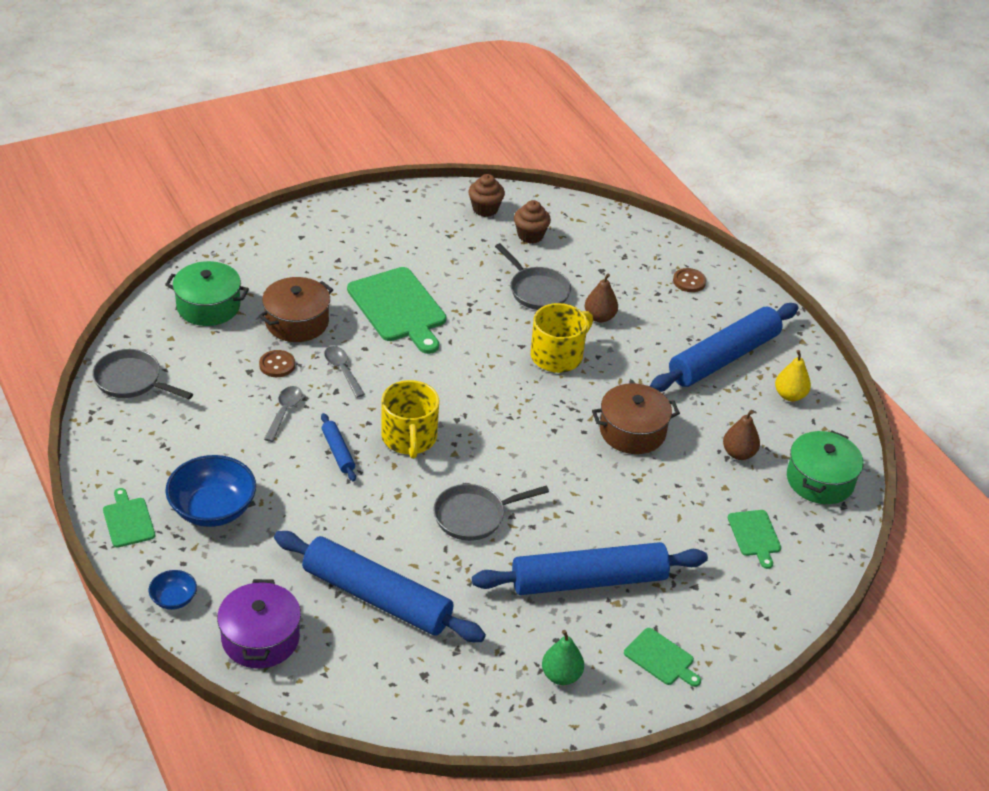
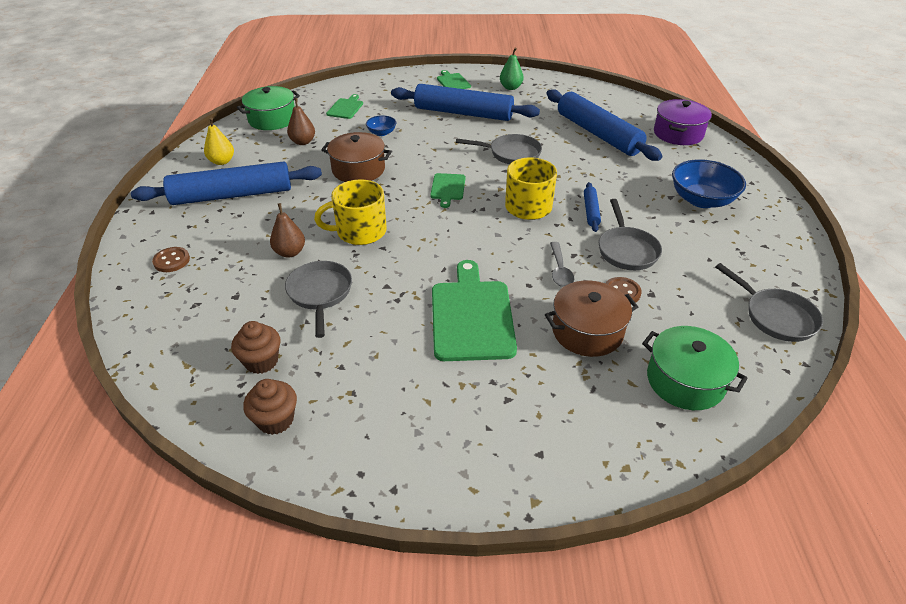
camera: 150 degrees left, 0 degrees up
(128, 520) = (770, 208): green cutting board -> green cutting board (448, 188)
(174, 599) = (734, 161): blue bowl -> blue bowl (381, 133)
(284, 412) = (626, 250): grey spoon -> grey pan

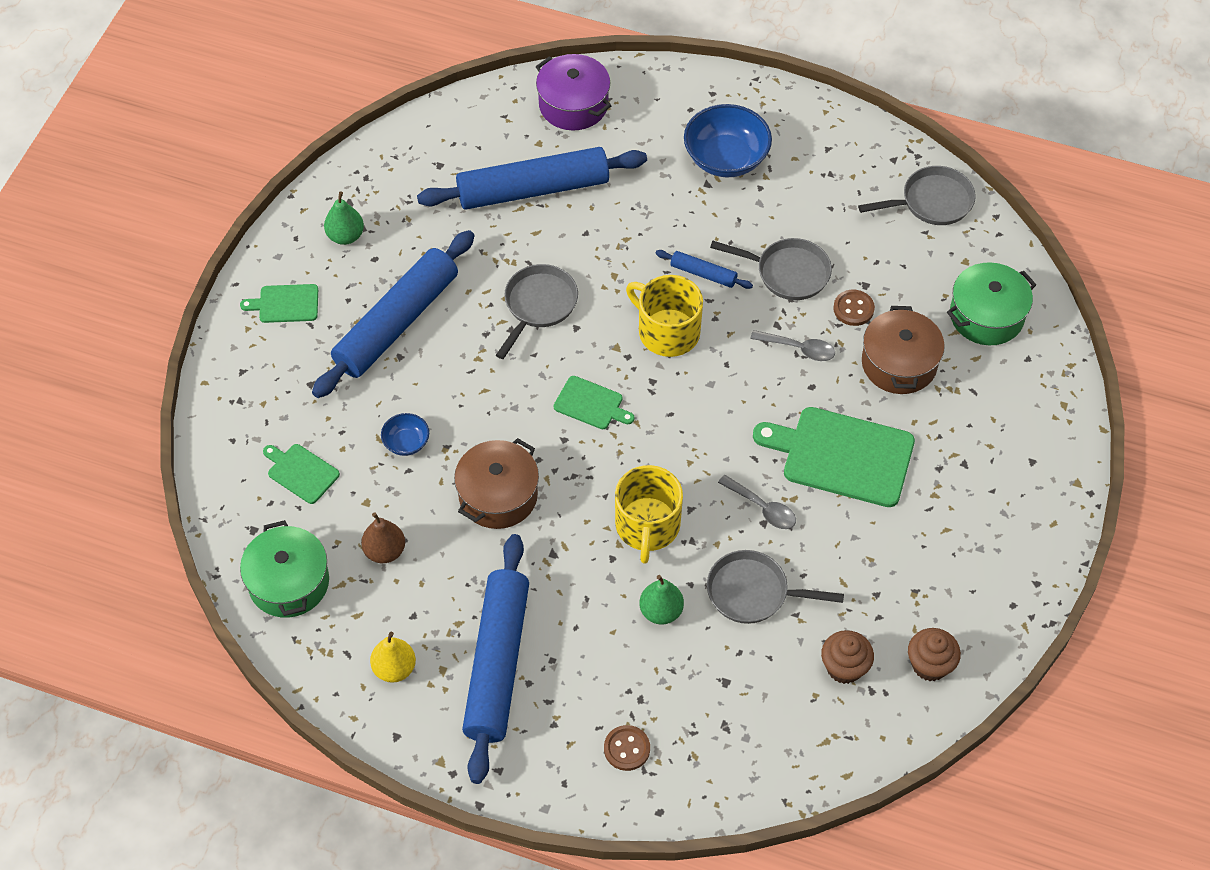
camera: 70 degrees left, 15 degrees up
(290, 252) = (661, 611): brown pear -> green pear
(400, 282) = (762, 508): none -> grey spoon

